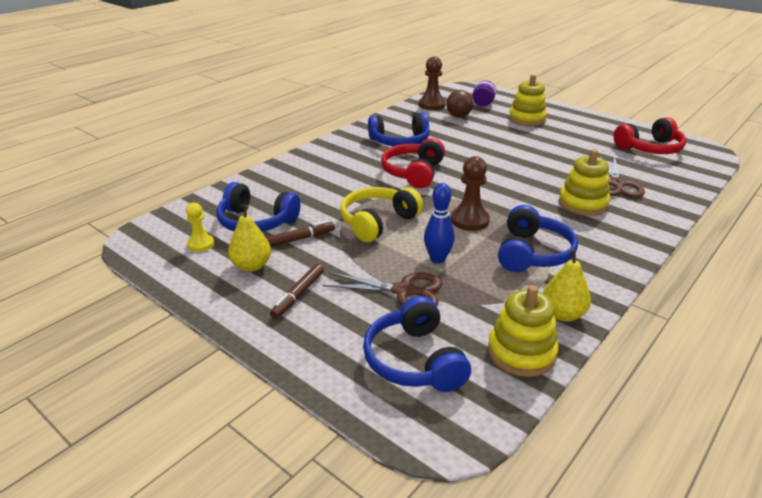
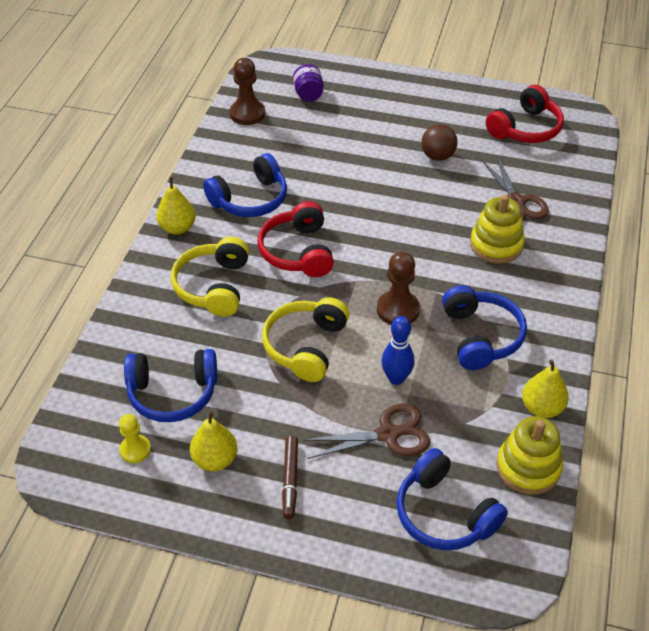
camera: 25 degrees left, 15 degrees up
(299, 239) = (238, 402): brown marker -> none
(336, 176) = (213, 286): none -> yellow headphones
(337, 144) = (177, 228): none -> yellow pear
(458, 116) = (292, 128): brown ball -> brown ball (437, 156)
(527, 119) = (374, 111): yellow stacking toy -> none

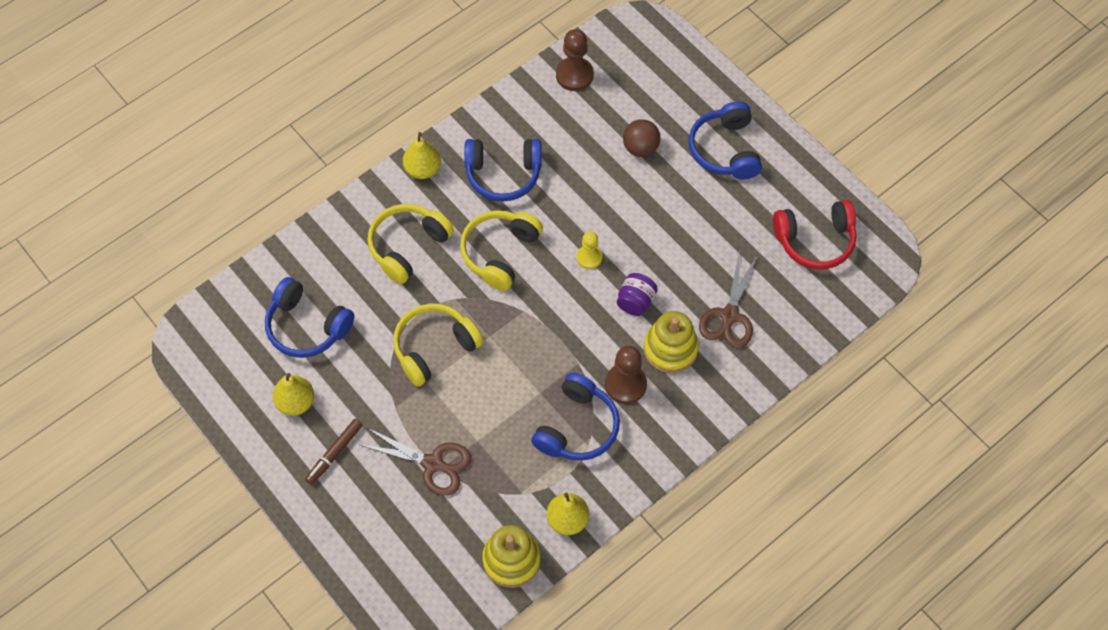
camera: 35 degrees right, 15 degrees up
(135, 450) = (248, 358): yellow pawn -> yellow pawn (589, 257)
(297, 251) = (500, 253): red headphones -> yellow headphones
(308, 94) = (647, 83): purple jar -> purple jar (635, 302)
(396, 378) = (479, 421): blue bowling pin -> none
(398, 310) = (533, 360): brown pawn -> brown pawn (625, 384)
(437, 156) = (704, 224): brown ball -> brown ball (640, 148)
(444, 514) = (419, 553): blue headphones -> blue headphones (725, 150)

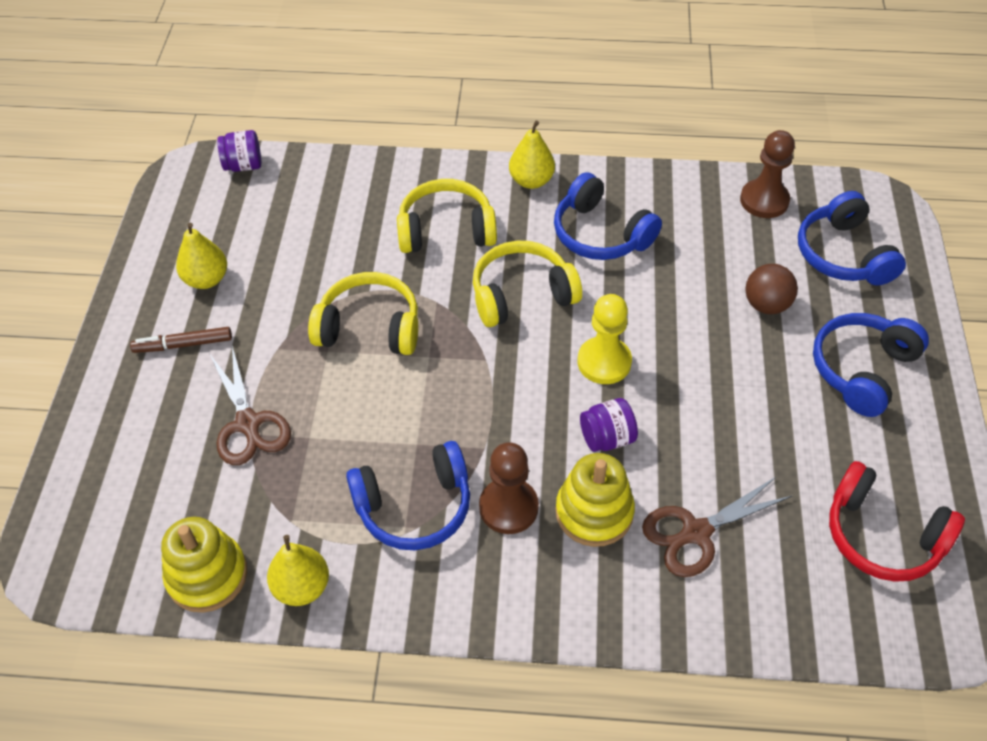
camera: 45 degrees right, 10 degrees down
(220, 307) = (243, 165): none -> purple jar
(307, 327) = (288, 229): blue headphones -> blue headphones (843, 254)
(589, 257) = (604, 362): yellow pawn -> yellow pawn, size x1.56

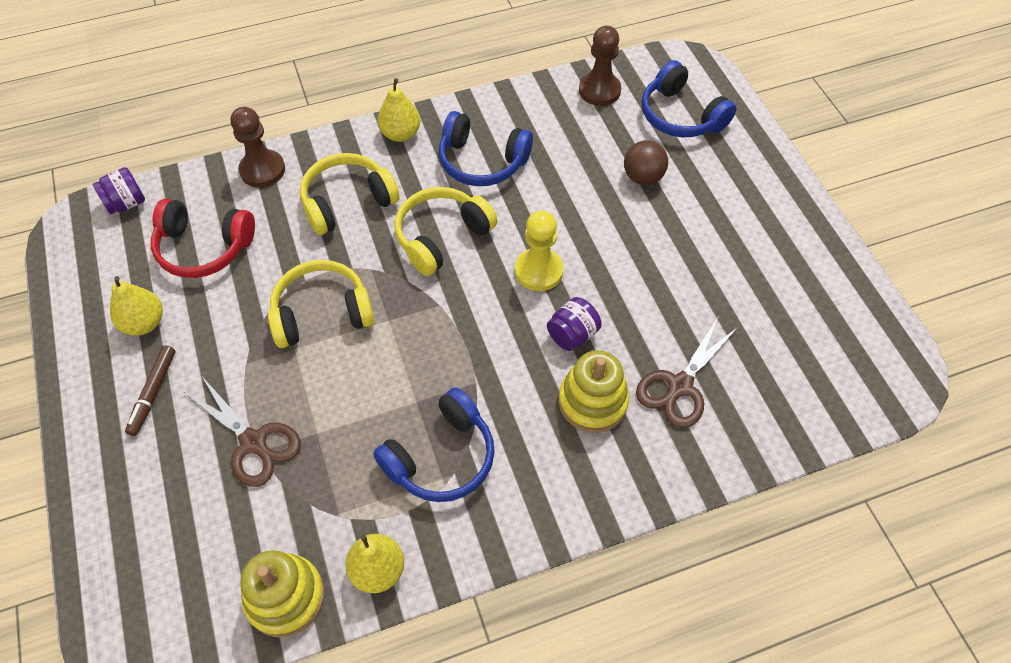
camera: 25 degrees left, 5 degrees up
(184, 345) = (153, 392): brown marker -> brown marker turned 45 degrees counterclockwise
(508, 507) = (521, 425): brown pawn -> brown pawn (262, 170)
(862, 370) = (739, 205): blue headphones -> none
(882, 536) = (816, 332): red headphones -> red headphones (204, 248)

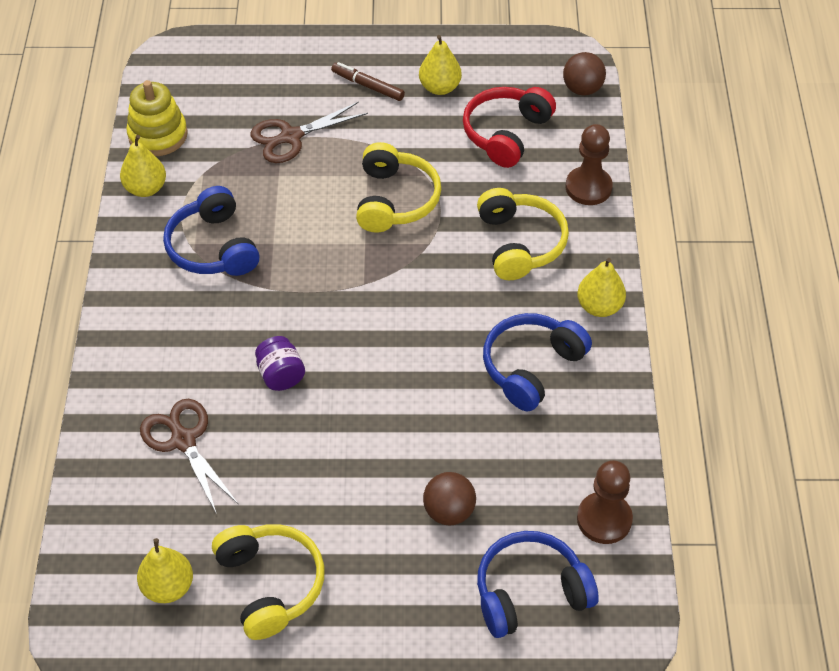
camera: 110 degrees right, 5 degrees down
(126, 203) = (582, 89): purple jar -> brown ball
(441, 237) = (443, 306): yellow headphones -> yellow headphones (270, 584)
(538, 271) = (366, 372): yellow pawn -> none
(592, 401) = (205, 367): yellow stacking toy -> none
(818, 338) = (168, 587): none -> yellow pear

